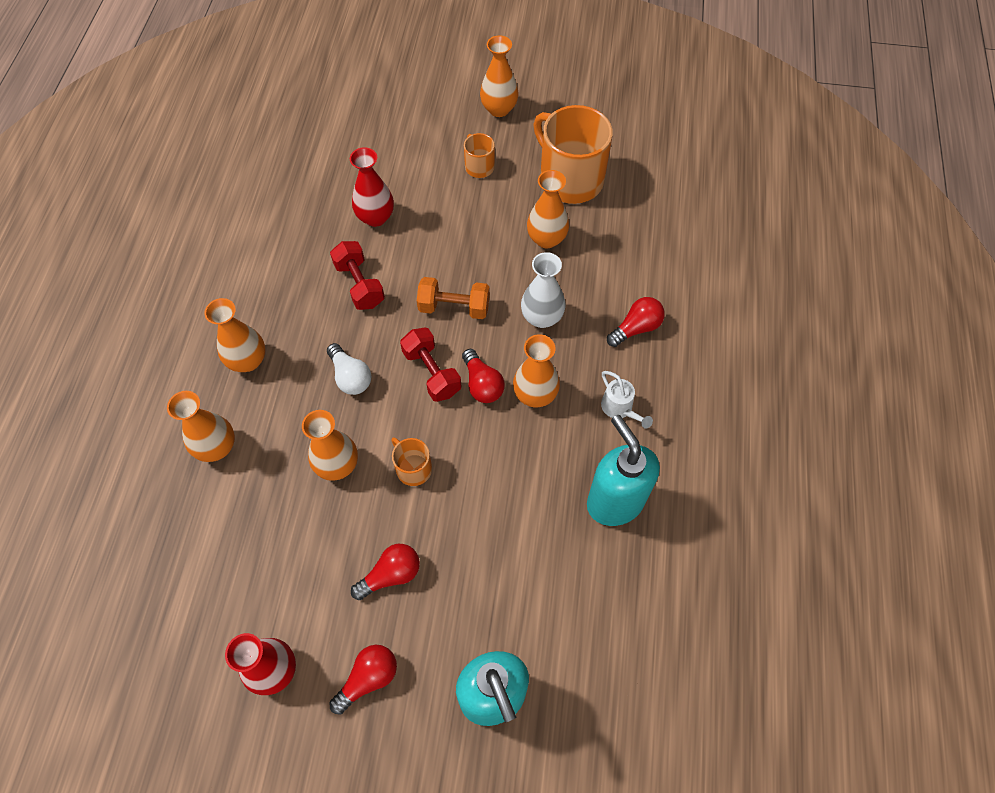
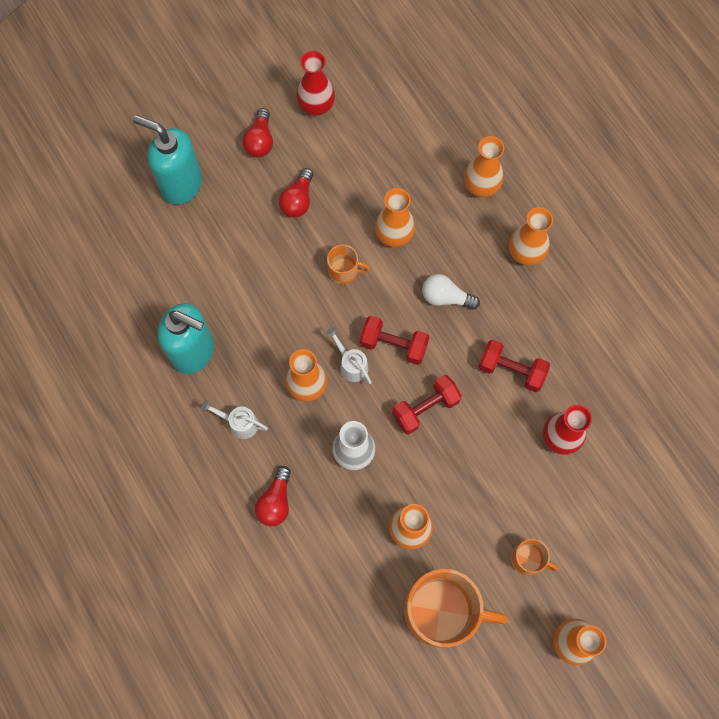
camera: 140 degrees right, 10 degrees up
(454, 307) = (425, 408): orange dumbbell -> red dumbbell
(482, 384) = (351, 364): red light bulb -> white watering can

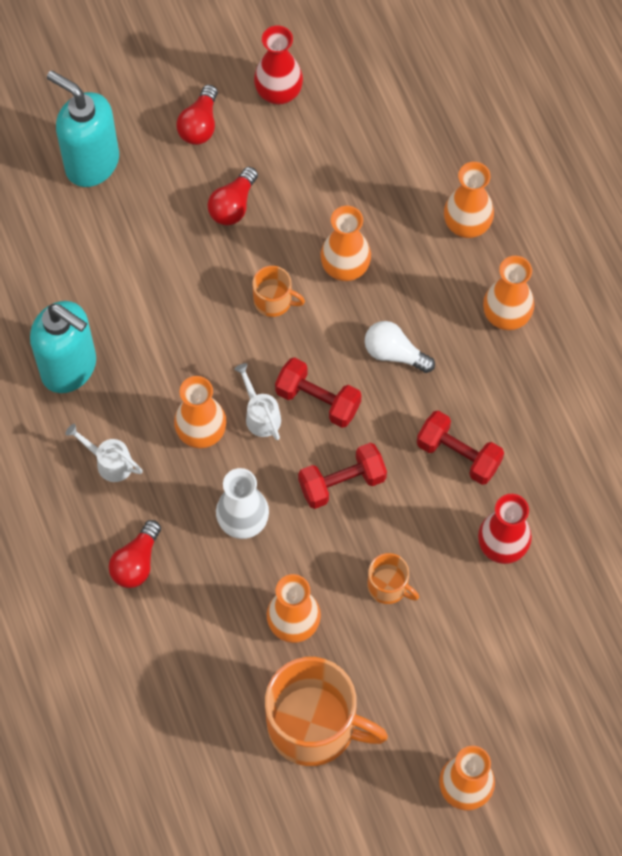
camera: 10 degrees right, 5 degrees down
(528, 559) = (432, 683): orange mug -> orange mug (388, 586)

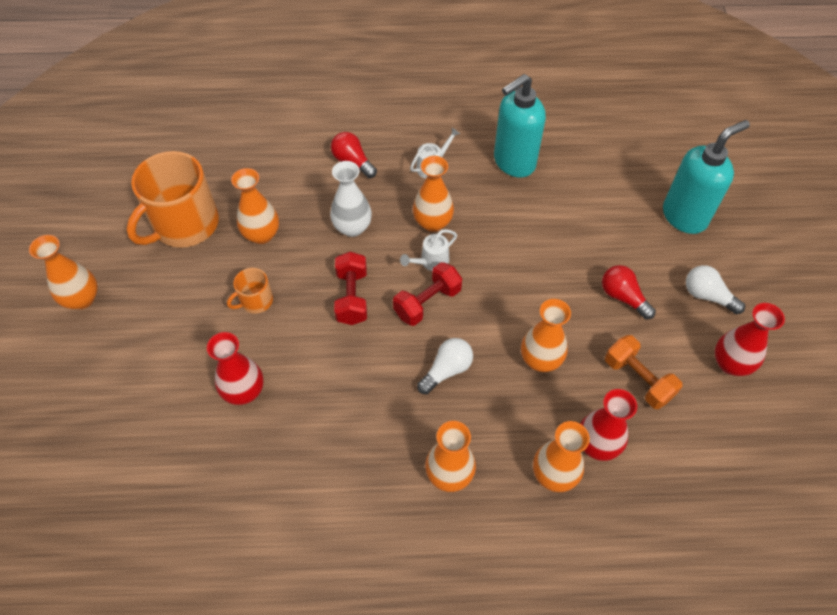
camera: 110 degrees right, 10 degrees down
(200, 124) = (707, 296): red light bulb -> white light bulb
(260, 415) = (431, 262): white watering can -> white watering can turned 150 degrees clockwise
(274, 300) = (526, 299): orange mug -> none
(331, 172) = (638, 379): none -> orange dumbbell
(420, 194) = (597, 445): none -> red vase
(458, 455) = (336, 387): red dumbbell -> none

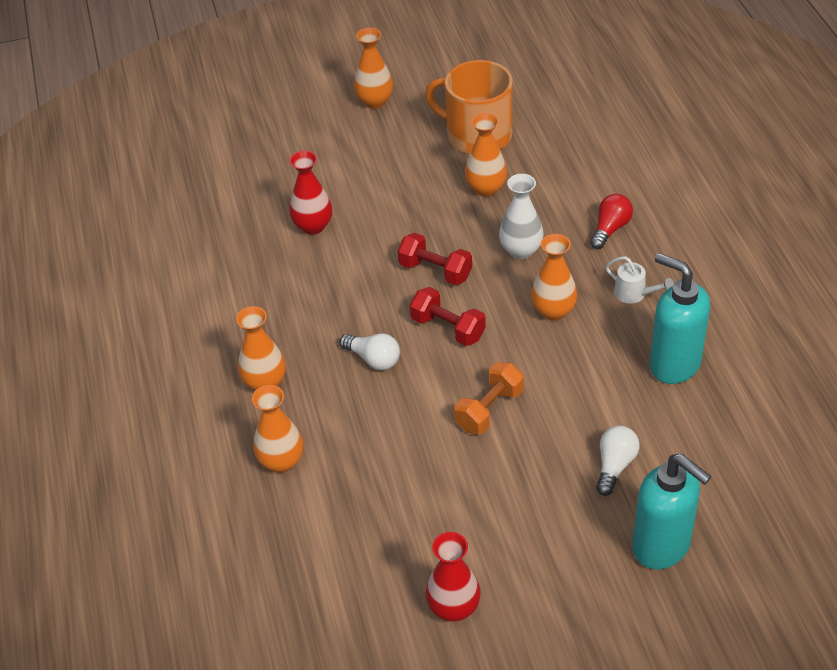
camera: 80 degrees right, 10 degrees down
(255, 301) = (408, 206): orange mug -> none
(352, 297) = (435, 271): red dumbbell -> red dumbbell turned 45 degrees clockwise
(431, 262) = (500, 320): white watering can -> none
(540, 360) = (407, 431): orange vase -> none
(597, 445) = (321, 492): red vase -> none
(623, 297) = (512, 494): red light bulb -> none
(638, 379) = (407, 519): orange dumbbell -> orange dumbbell (489, 409)
(707, 296) = (543, 578): white light bulb -> white light bulb (614, 466)

